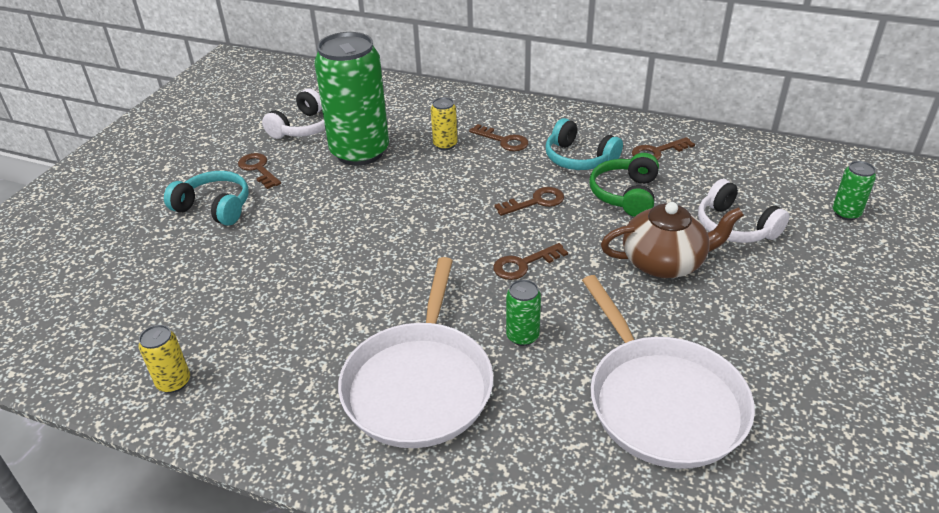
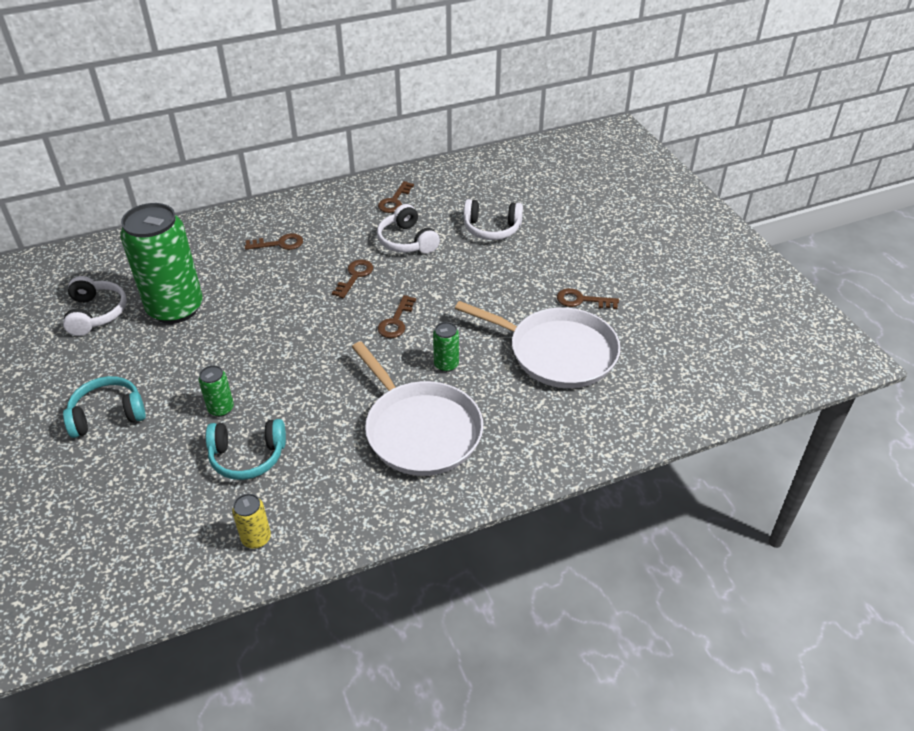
camera: 45 degrees left, 5 degrees up
(258, 169) = (103, 366): brown key -> brown key (582, 300)
(445, 144) = (238, 268): yellow can -> none
(579, 158) = (348, 231): turquoise headphones -> turquoise headphones (247, 456)
(625, 195) = (407, 241): green headphones -> white headphones
(664, 262) = (476, 273): brown teapot -> none
(846, 213) = (540, 189): green can -> green can (221, 409)

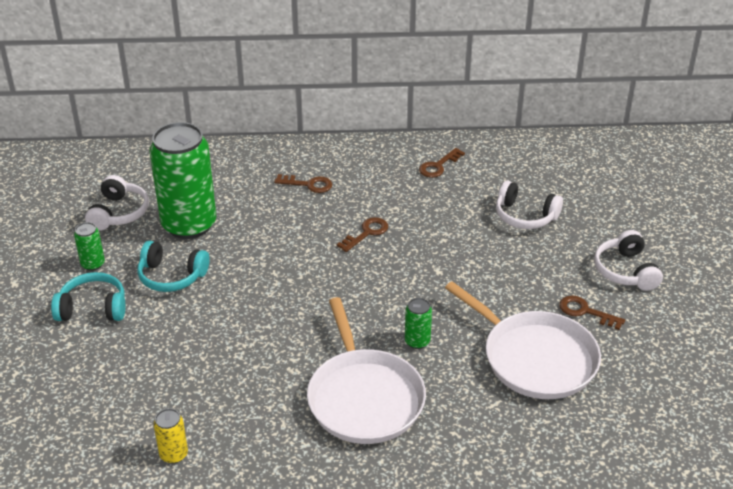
camera: 20 degrees right, 5 degrees down
(221, 409) = (191, 328): green can -> green can (93, 264)
(247, 456) = (196, 378): turquoise headphones -> turquoise headphones (171, 276)
(396, 321) = (387, 287): brown key -> none
(407, 241) = (433, 209): white headphones -> white headphones (625, 271)

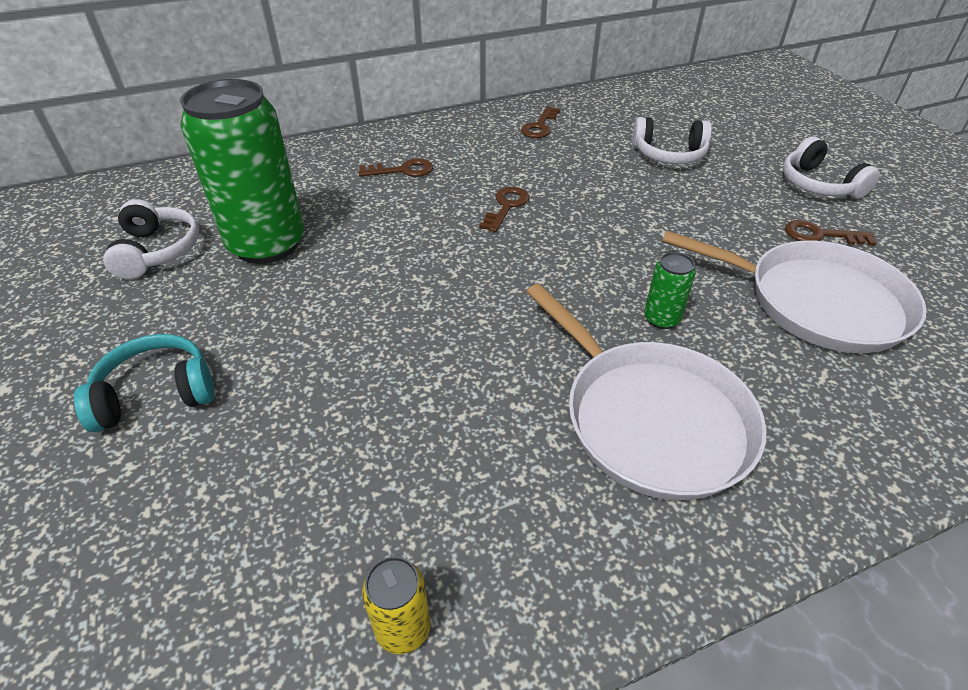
camera: 20 degrees left, 5 degrees up
(93, 264) = (136, 327): green can -> none
(171, 276) = (269, 316): turquoise headphones -> none

